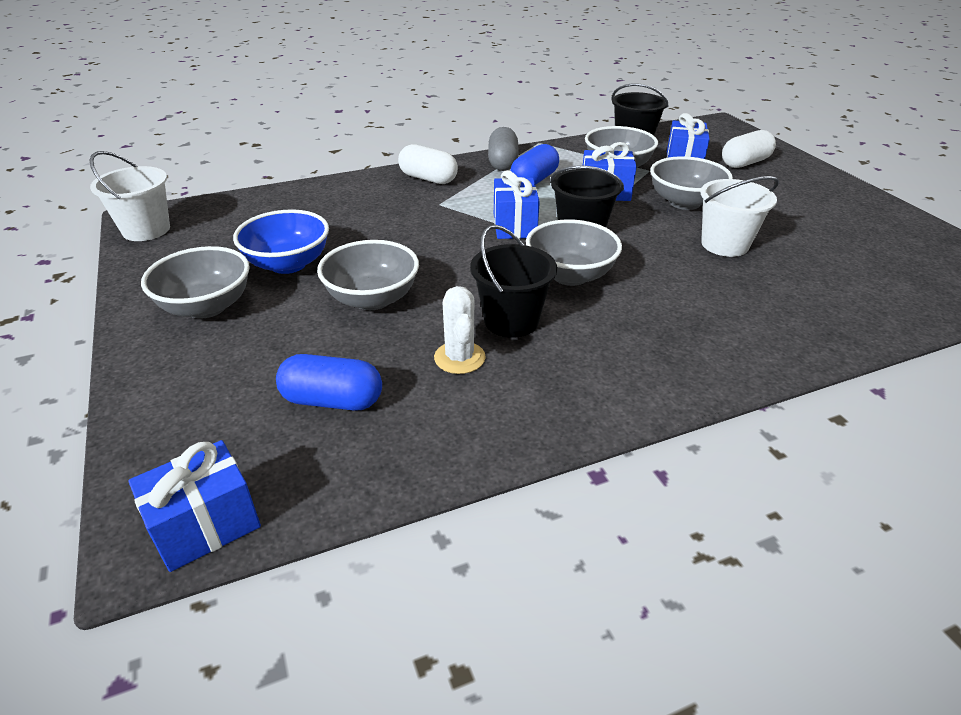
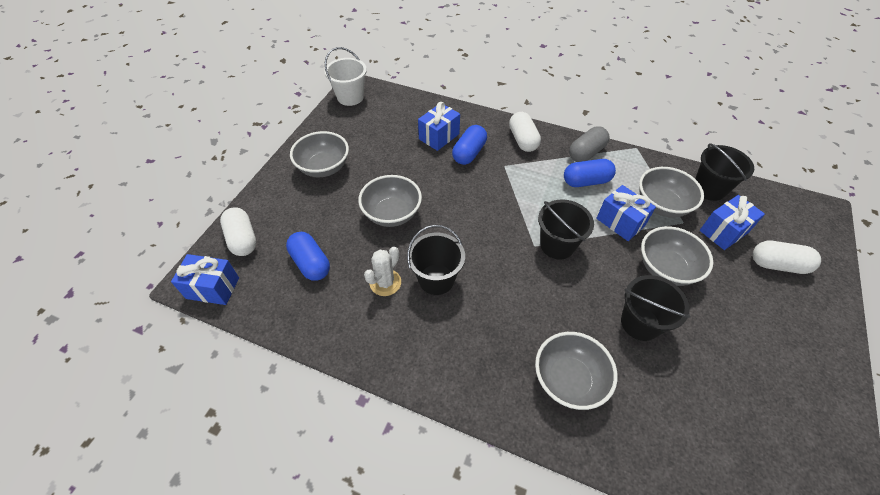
camera: 45 degrees right, 15 degrees up
(177, 443) = (242, 239): none -> white capsule
(288, 264) = (382, 162): blue bowl -> none
(385, 211) = (469, 153): none -> blue capsule
(514, 226) = (525, 212): blue gift -> blue gift (439, 136)
(570, 275) = (507, 272): grey bowl -> grey bowl (568, 380)
(724, 244) = (640, 323): white bucket -> black bucket

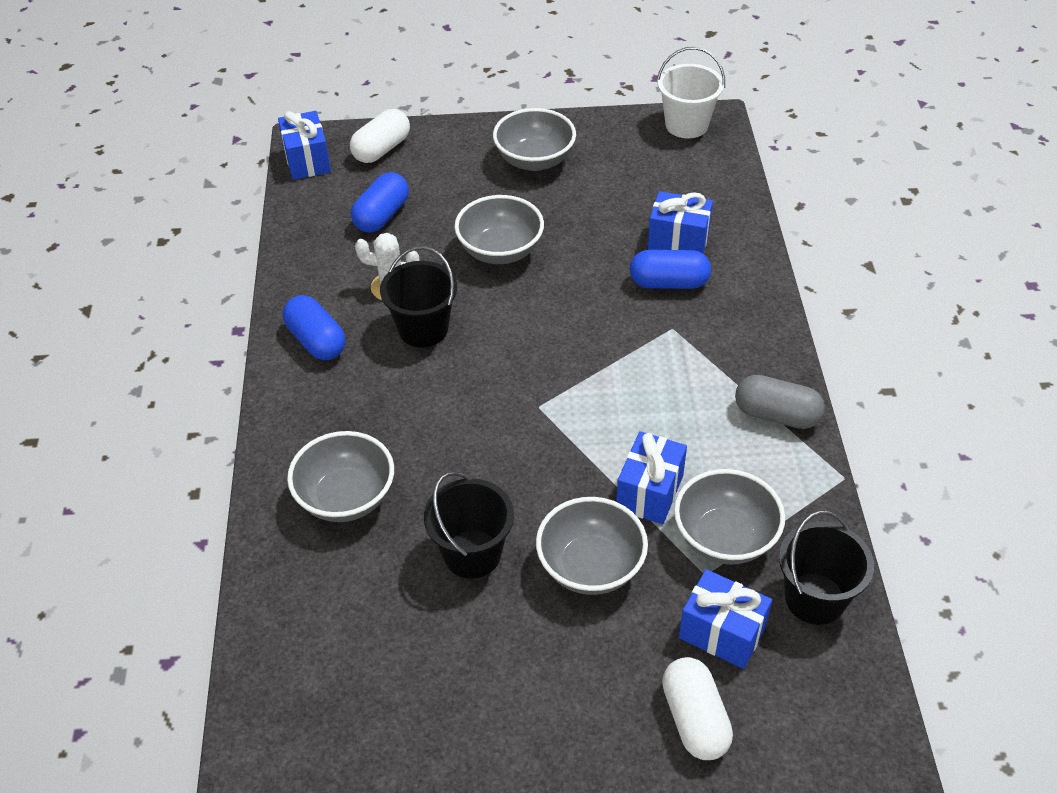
camera: 65 degrees right, 5 degrees down
(523, 140) = (745, 332): white capsule -> none
(557, 245) = (555, 430): black bucket -> none
(586, 181) = (709, 431): blue capsule -> blue capsule (316, 341)

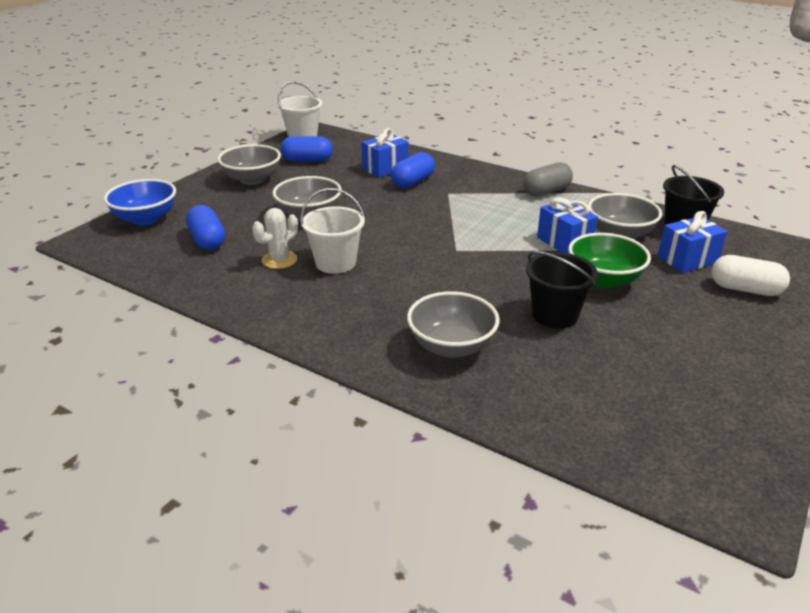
camera: 55 degrees left, 15 degrees down
(307, 160) = (100, 247): blue gift -> none
(316, 341) = (284, 305): blue capsule -> blue capsule (307, 160)
(381, 149) = (146, 218): white capsule -> blue bowl
(423, 329) = (335, 263): black bucket -> white bucket
(590, 566) = (604, 279): grey bowl -> green bowl

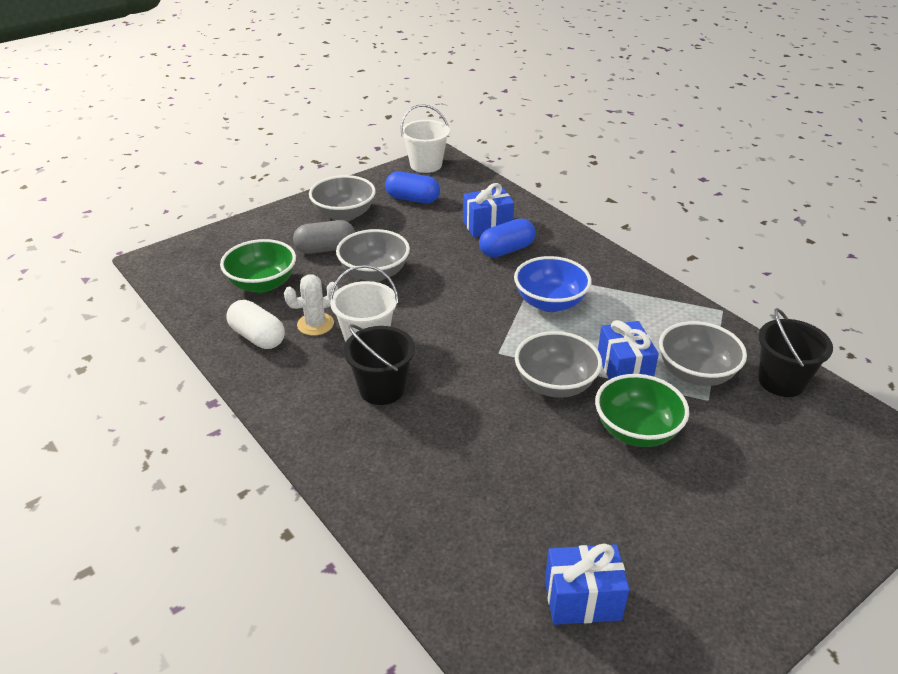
camera: 20 degrees right, 5 degrees up
(146, 218) = (221, 245): blue bowl -> blue bowl (550, 303)
(207, 240) = (262, 284): blue capsule -> green bowl
(451, 346) = (420, 474): grey bowl -> grey bowl (555, 384)
(546, 191) = (649, 294): grey capsule -> grey capsule (325, 249)
(555, 315) = (551, 464): black bucket -> black bucket (382, 389)
(687, 259) = (755, 427): blue gift -> blue gift (582, 599)
(745, 289) = (797, 487): white capsule -> white capsule (257, 337)

